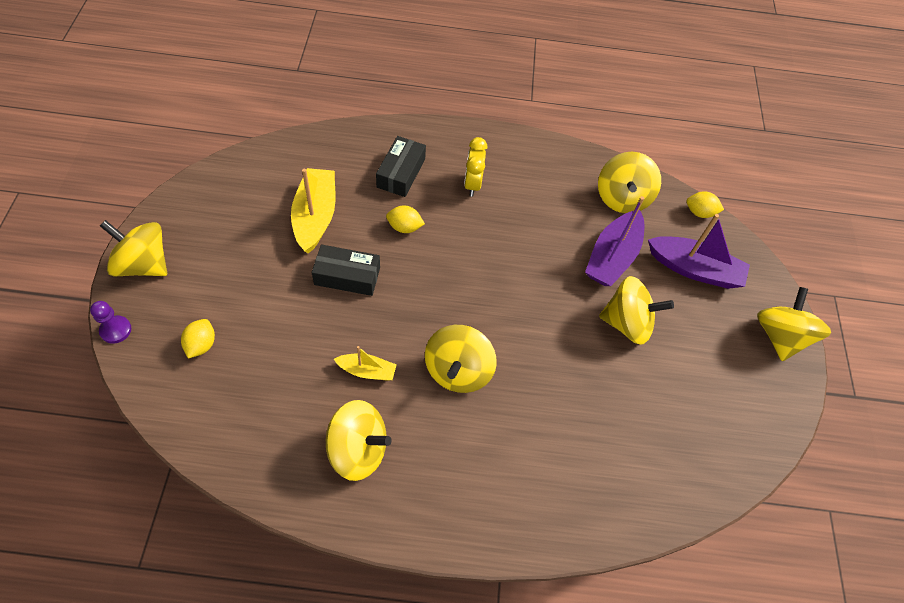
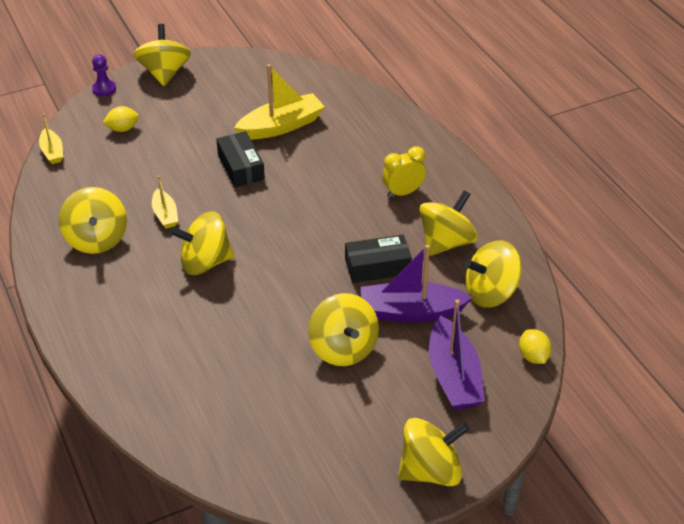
camera: 65 degrees right, 15 degrees down
(179, 429) = (52, 152): none -> yellow boat
(401, 173) = (371, 149): black box -> black box (377, 267)
(404, 227) = (317, 175): yellow lemon -> none
(550, 191) = (446, 242): none -> yellow spinning top

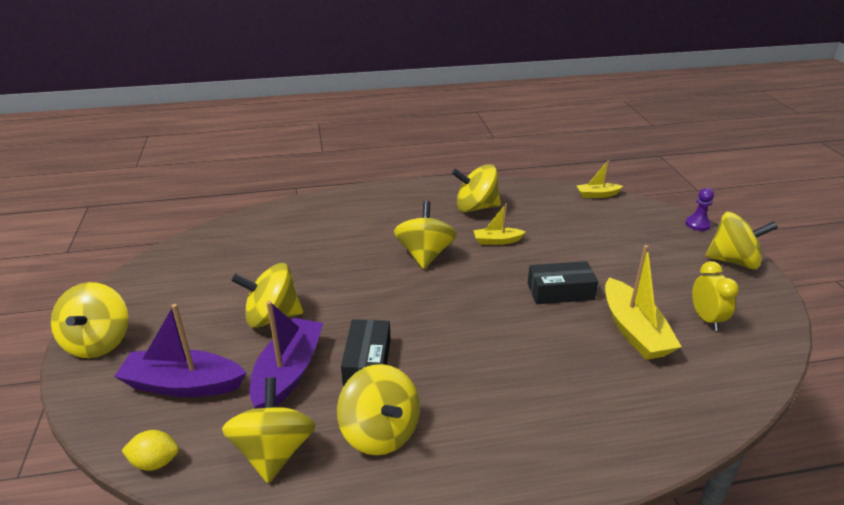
camera: 105 degrees right, 10 degrees down
(123, 129) = (630, 229): yellow lemon -> none
(403, 193) = (486, 412): yellow clock -> yellow clock (706, 319)

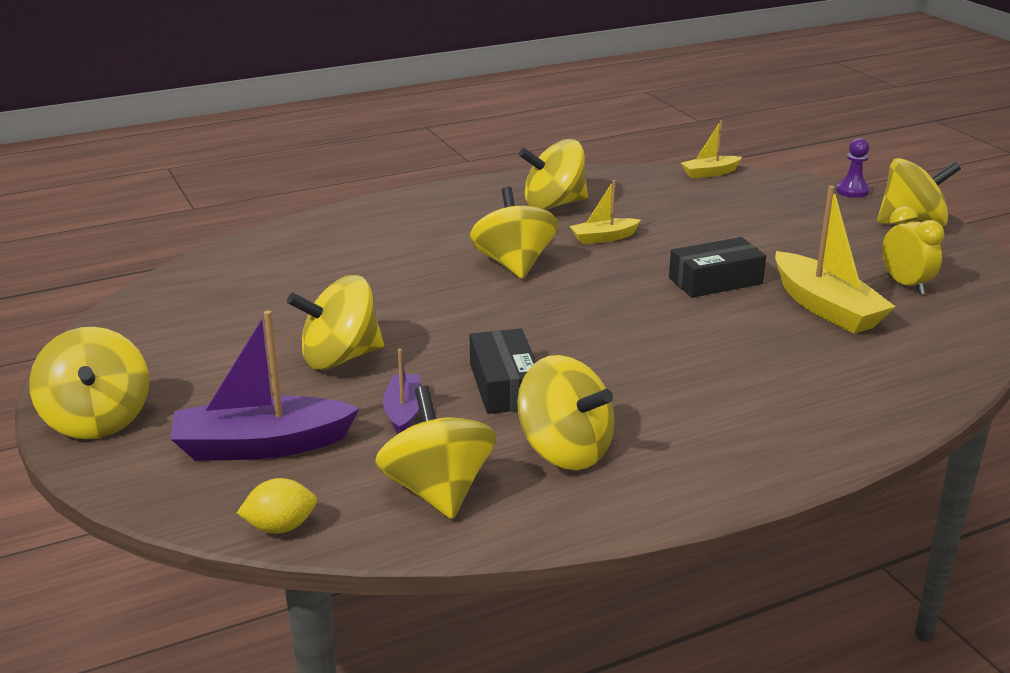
camera: 15 degrees left, 5 degrees down
(288, 373) = (403, 412): purple boat -> purple boat, size x0.55

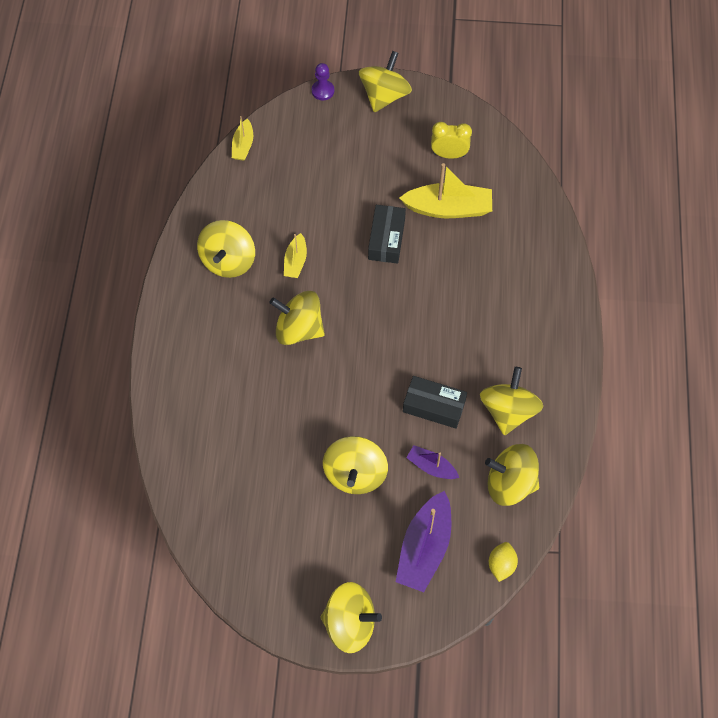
camera: 60 degrees left, 35 degrees up
(565, 450) = (508, 411): yellow spinning top -> yellow spinning top turned 60 degrees counterclockwise

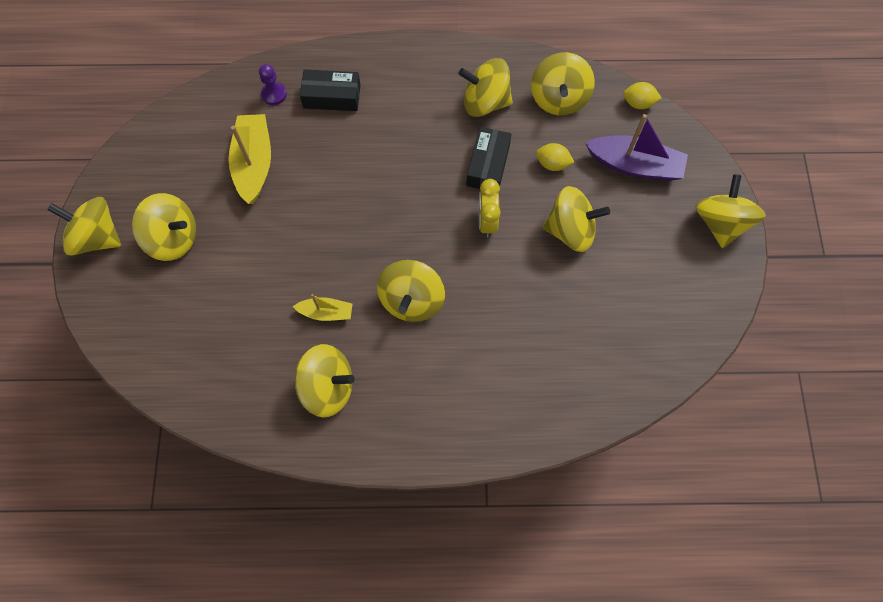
camera: 95 degrees left, 5 degrees up
(243, 145) = (162, 391): yellow boat -> none
(323, 91) = (84, 306): purple pawn -> purple pawn (274, 94)
(378, 149) = (173, 238): none -> yellow spinning top
(386, 239) = (294, 221): black box -> black box (332, 96)
(431, 467) = (552, 164): purple boat -> yellow lemon
(449, 154) = (183, 166): yellow clock -> yellow clock (487, 222)

